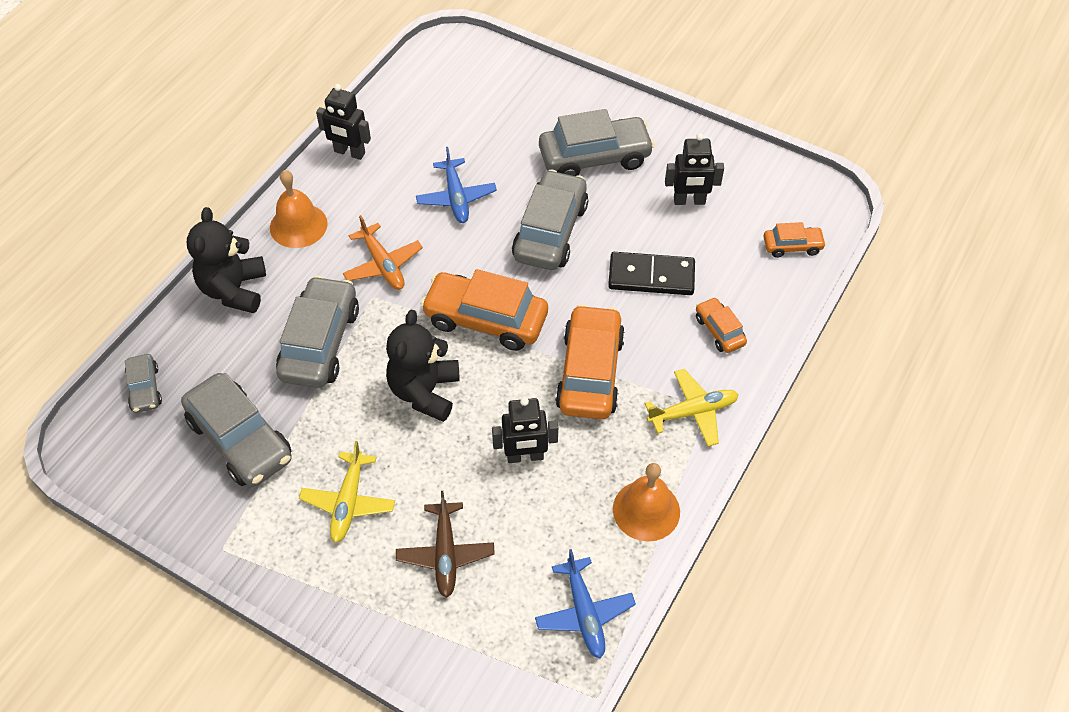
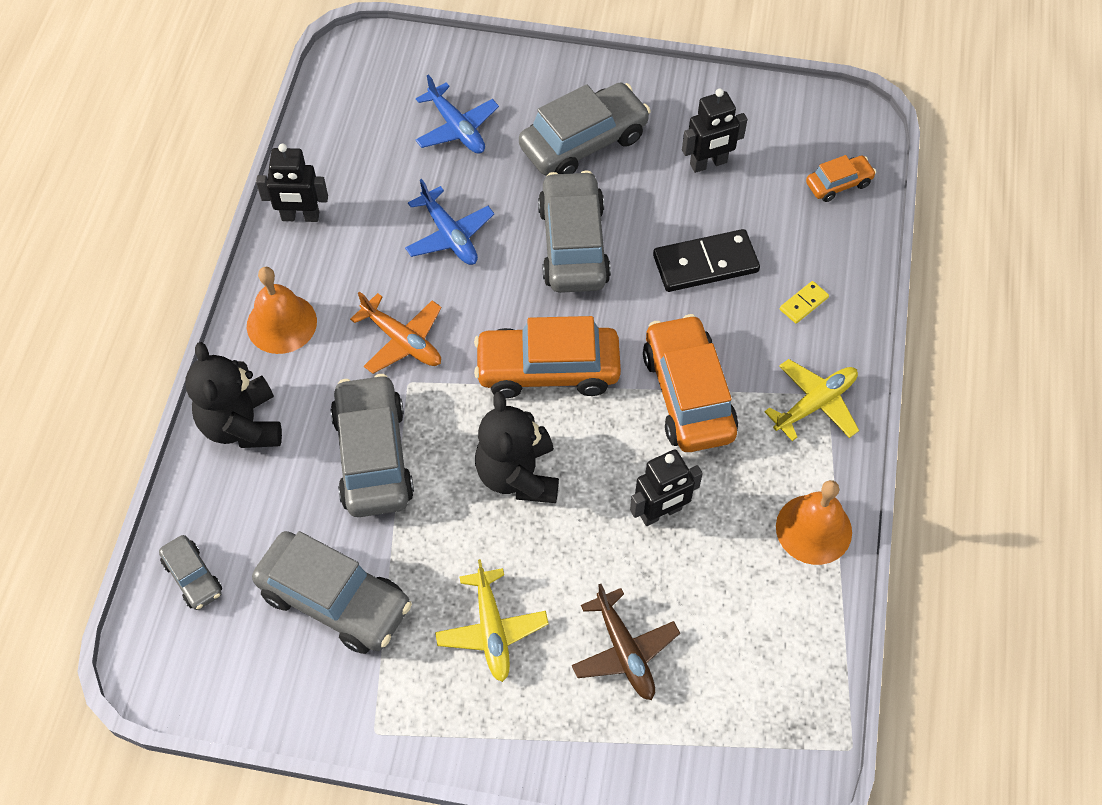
camera: 20 degrees left, 5 degrees up
(584, 613) = (799, 664): blue plane -> blue plane (457, 128)
(719, 331) = (803, 303): orange car -> yellow domino

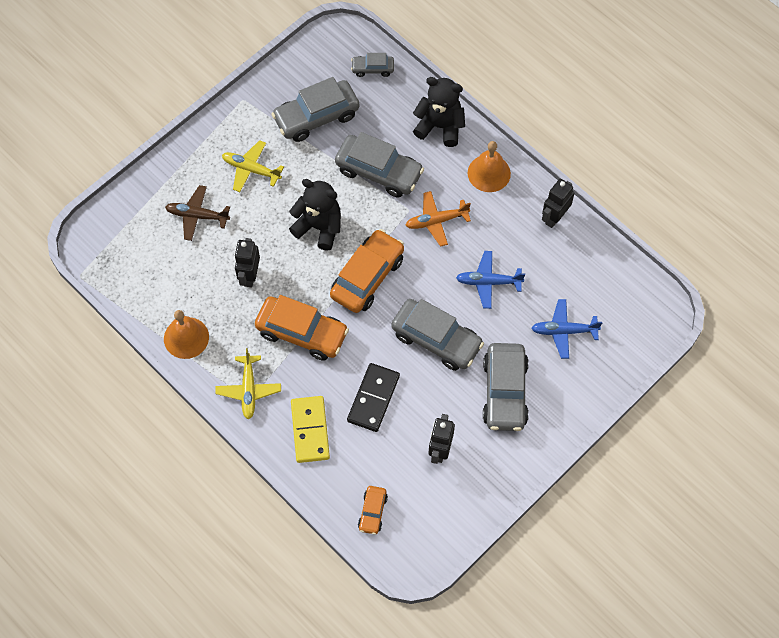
camera: 125 degrees right, 5 degrees up
(803, 303) = (310, 430): yellow domino -> yellow domino, size x2.08

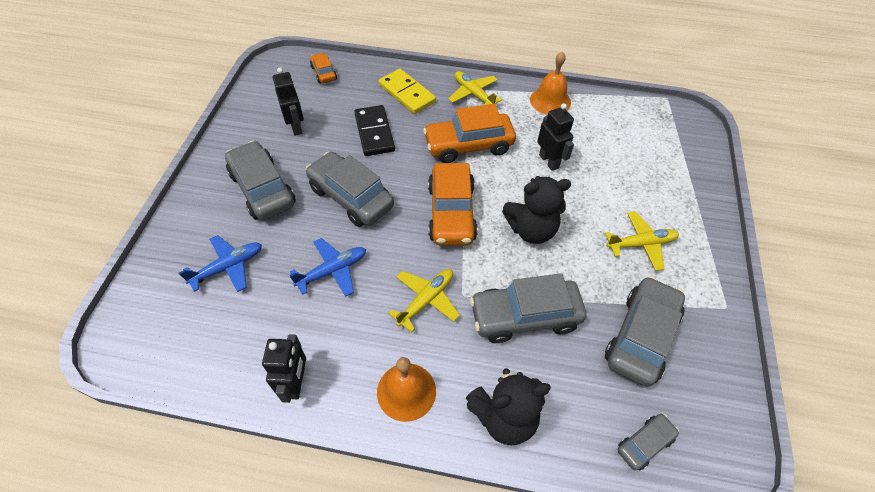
camera: 145 degrees right, 10 degrees down
(197, 216) = (638, 181): brown plane -> none
(436, 221) = (426, 300): orange plane -> yellow plane
(436, 340) = (351, 197): grey car -> grey car turned 45 degrees clockwise

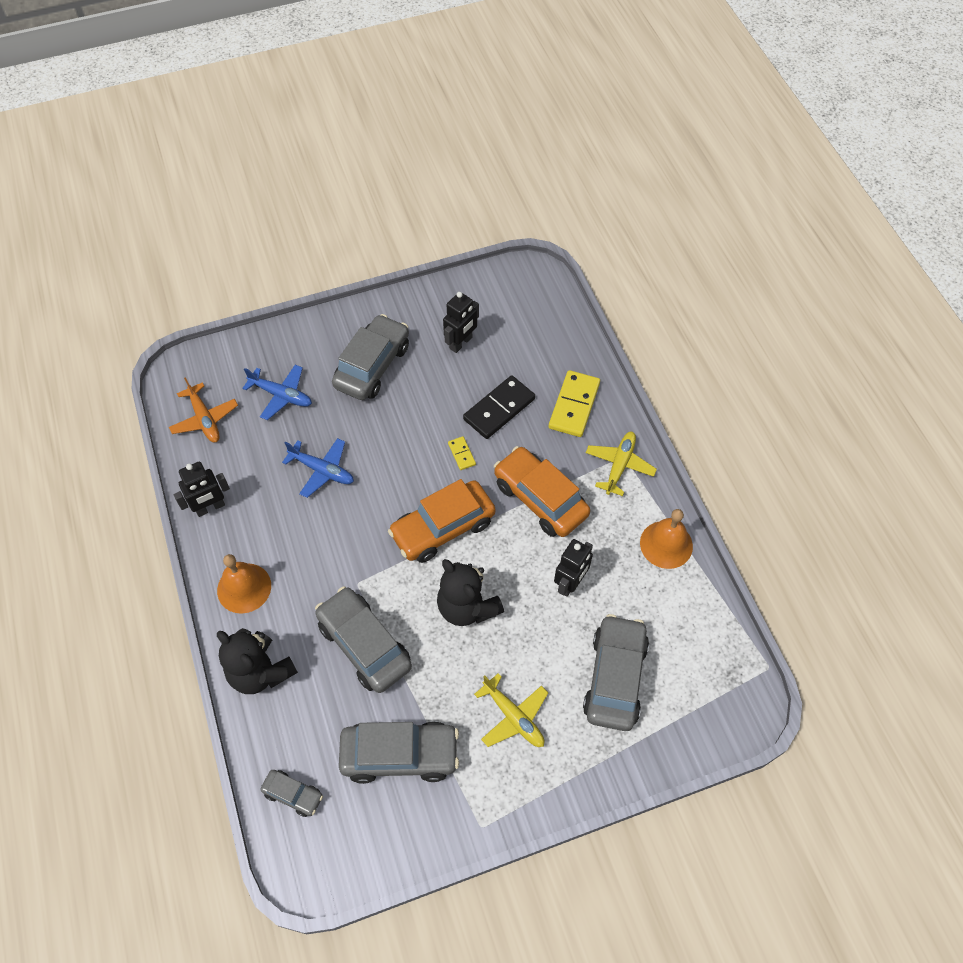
camera: 60 degrees right, 5 degrees up
(193, 343) = (205, 419): none -> orange plane
(324, 73) = (548, 319): orange car -> none
(351, 197) = (408, 437): grey car -> grey car (615, 678)
(395, 171) = (461, 454): none -> yellow domino
(426, 300) = (335, 557): yellow plane -> none

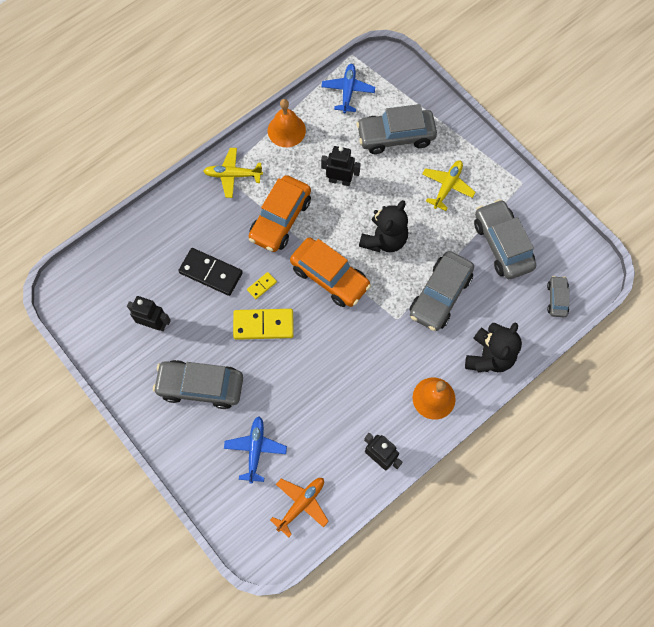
camera: 110 degrees left, 10 degrees up
(322, 470) = (314, 384): blue plane -> blue plane (348, 91)
(574, 405) = (189, 220): yellow domino -> yellow domino (263, 325)

